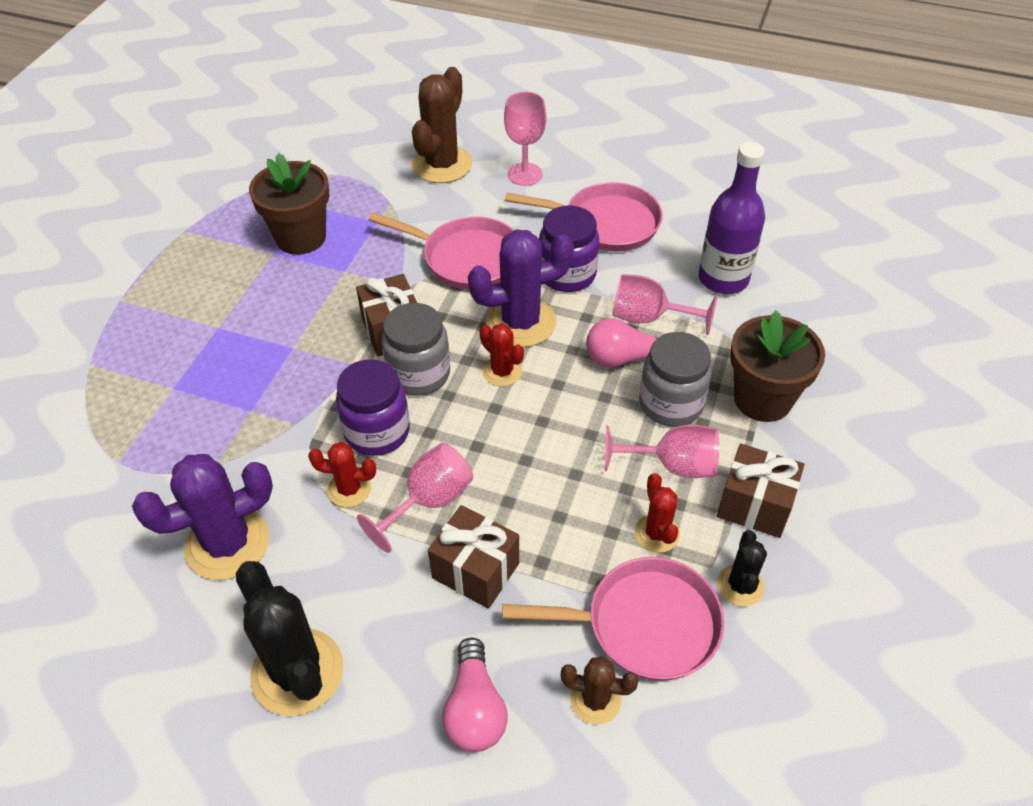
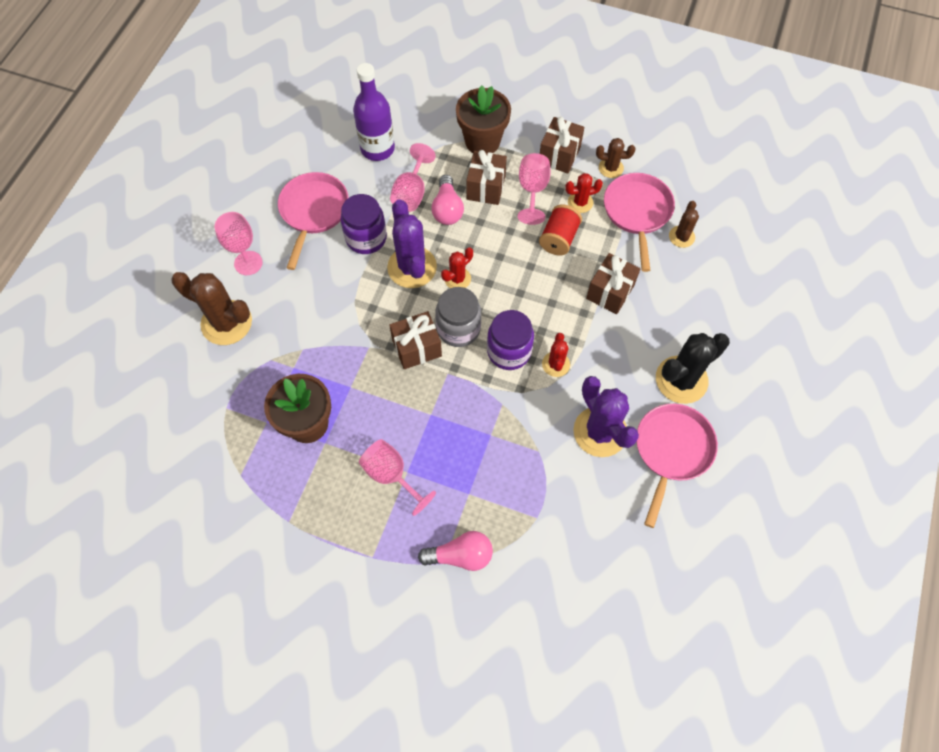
camera: 90 degrees left, 15 degrees up
(429, 502) = (563, 318): pink goblet -> pink goblet (391, 475)
(466, 258) = (343, 302): pink pan -> pink pan (672, 451)
(475, 709) = (692, 291): pink light bulb -> pink light bulb (460, 555)
(579, 500) = (559, 238): none -> red spool
(671, 404) = (486, 187): grey jar -> brown gift
(740, 585) = (611, 168): black cactus -> brown cactus

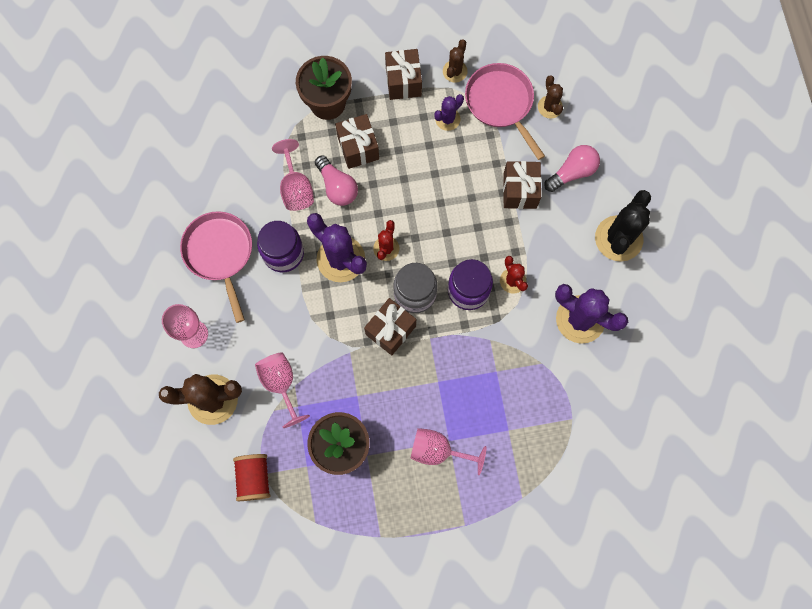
camera: 30 degrees left, 10 degrees up
(377, 149) = (237, 160): purple bottle -> none
(460, 555) = (532, 483): pink light bulb -> pink light bulb (572, 172)
(532, 191) = (400, 129): pink goblet -> pink goblet (281, 384)
(559, 238) = (449, 164): red spool -> red spool (254, 478)
(580, 202) = (447, 119): red cactus -> purple cactus
(611, 168) = (455, 71): brown cactus -> brown cactus turned 45 degrees counterclockwise
(672, 451) = (643, 303): pink pan -> none

